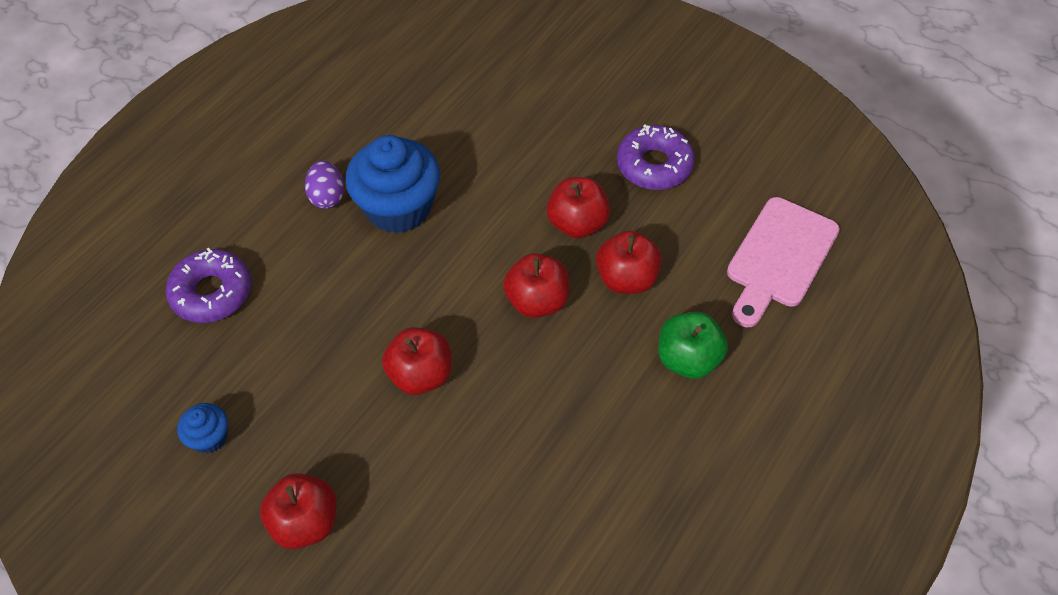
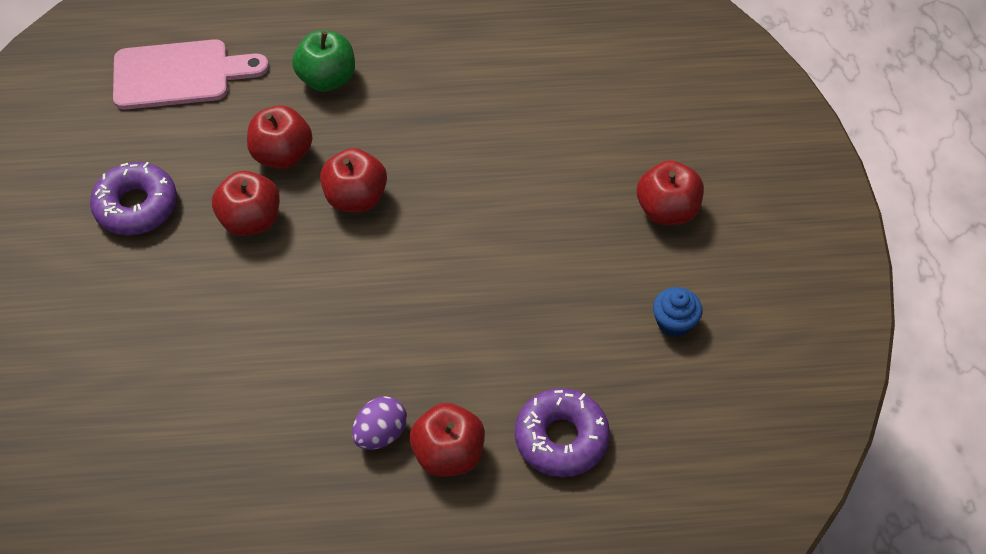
camera: 130 degrees left, 0 degrees up
(398, 207) = (344, 365): blue cupcake -> none
(421, 375) = (491, 227): red apple -> red apple (448, 454)

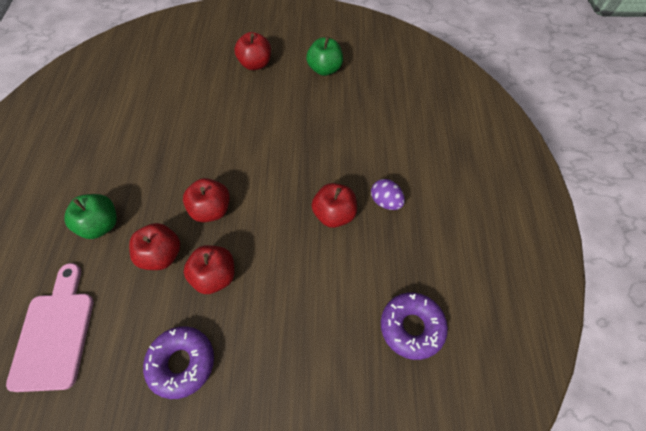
camera: 85 degrees left, 5 degrees up
(448, 454) = (399, 169): red apple -> red apple (334, 214)
(561, 438) = (389, 120): purple donut -> purple donut (411, 327)
(674, 322) = (325, 69): blue cupcake -> green apple

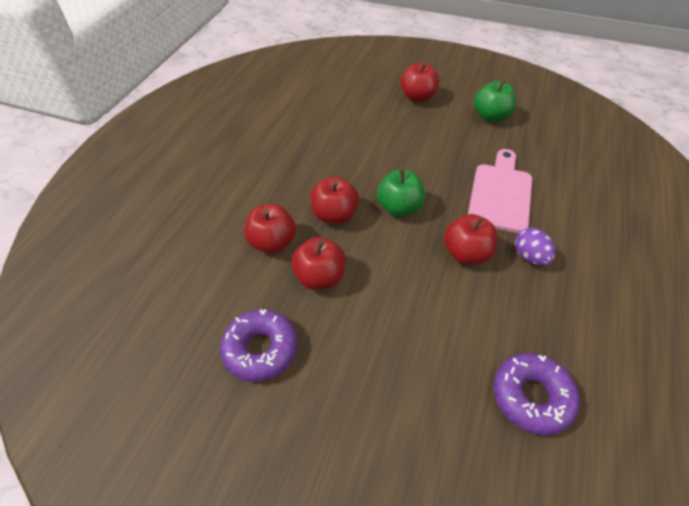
camera: 20 degrees right, 10 degrees down
(55, 333) = (150, 283): pink cutting board -> pink cutting board (500, 194)
(101, 225) = (224, 201): green apple -> green apple (399, 207)

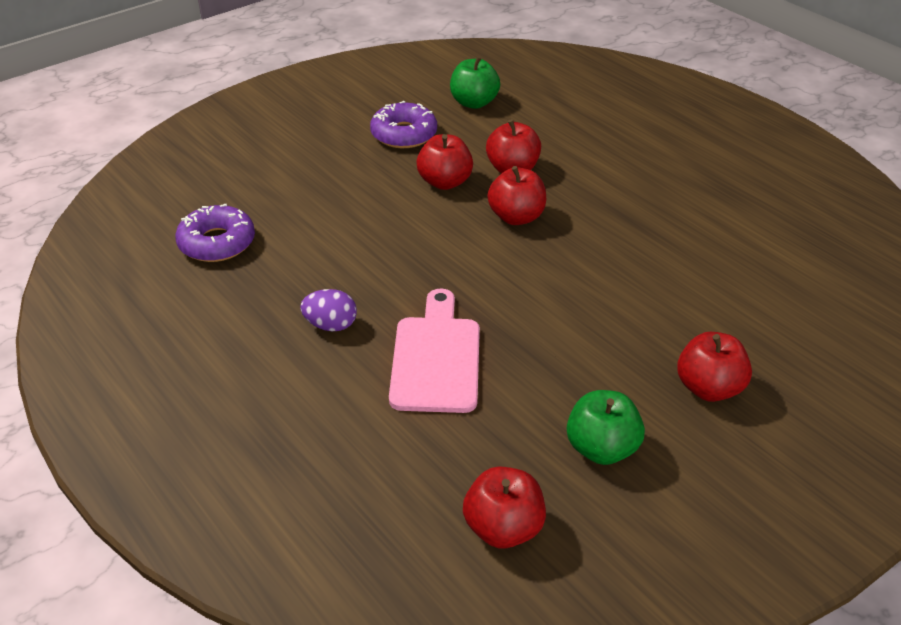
camera: 120 degrees right, 10 degrees down
(399, 207) = (488, 265): green apple -> green apple (474, 103)
(466, 253) = (381, 281): red apple -> red apple (503, 528)
(500, 194) = (436, 358): pink cutting board -> pink cutting board turned 135 degrees counterclockwise

